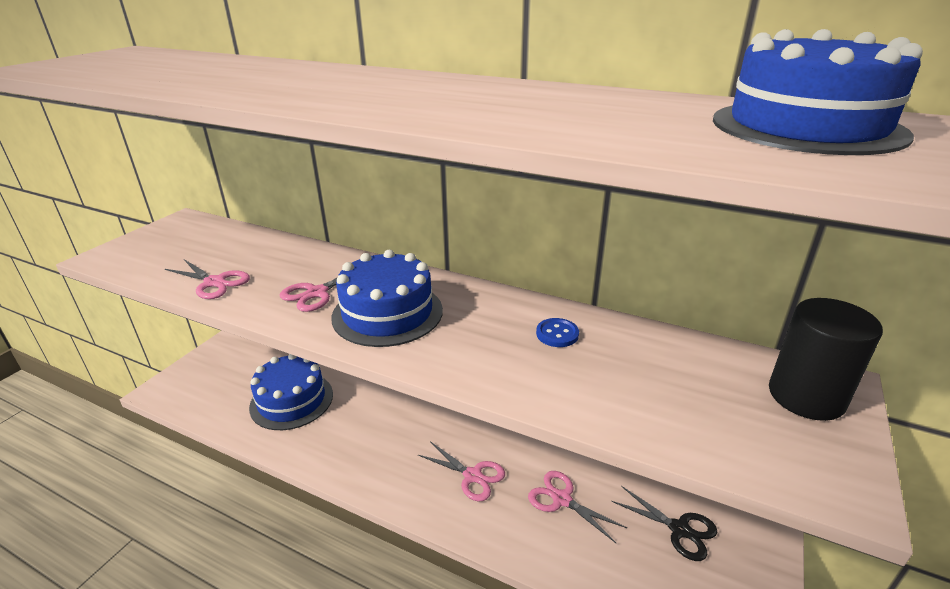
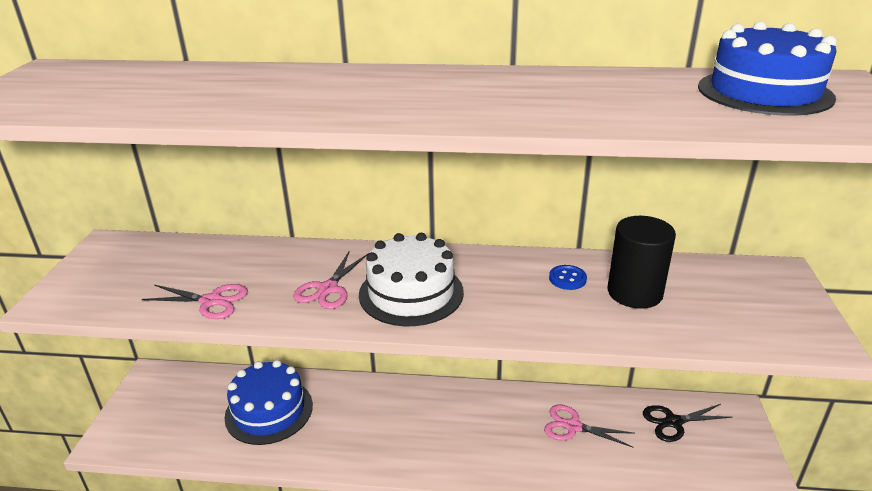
camera: 20 degrees left, 0 degrees up
(387, 313) = (411, 293): blue cake -> white cake
(472, 476) = (488, 429): pink scissors -> none
(679, 529) = (673, 422): black scissors -> black scissors turned 150 degrees clockwise
(806, 396) = (768, 285): black cylinder -> black cylinder (634, 293)

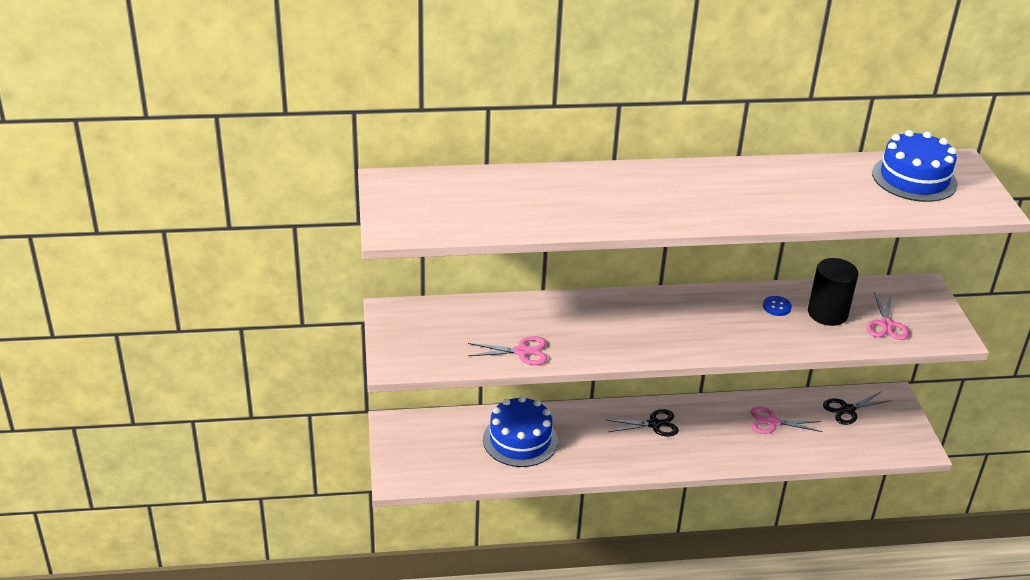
camera: 15 degrees left, 5 degrees up
(328, 289) = (604, 333): pink scissors -> pink scissors (886, 324)
(411, 293) = (668, 330): white cake -> none
(429, 411) = (654, 424): none -> black scissors

